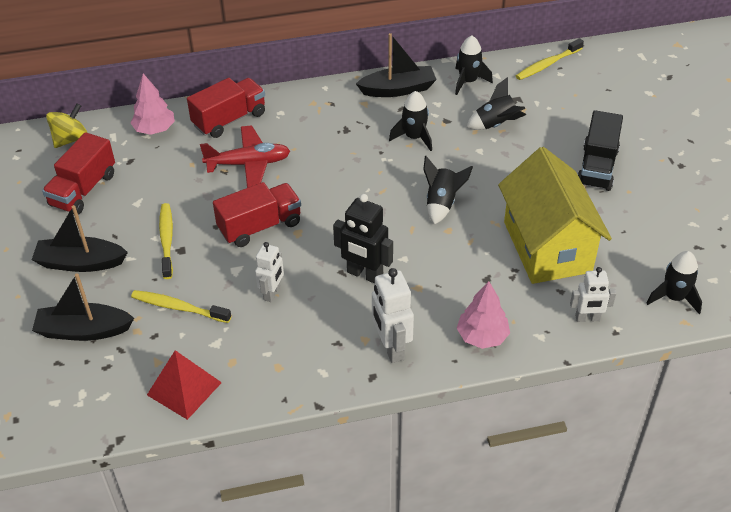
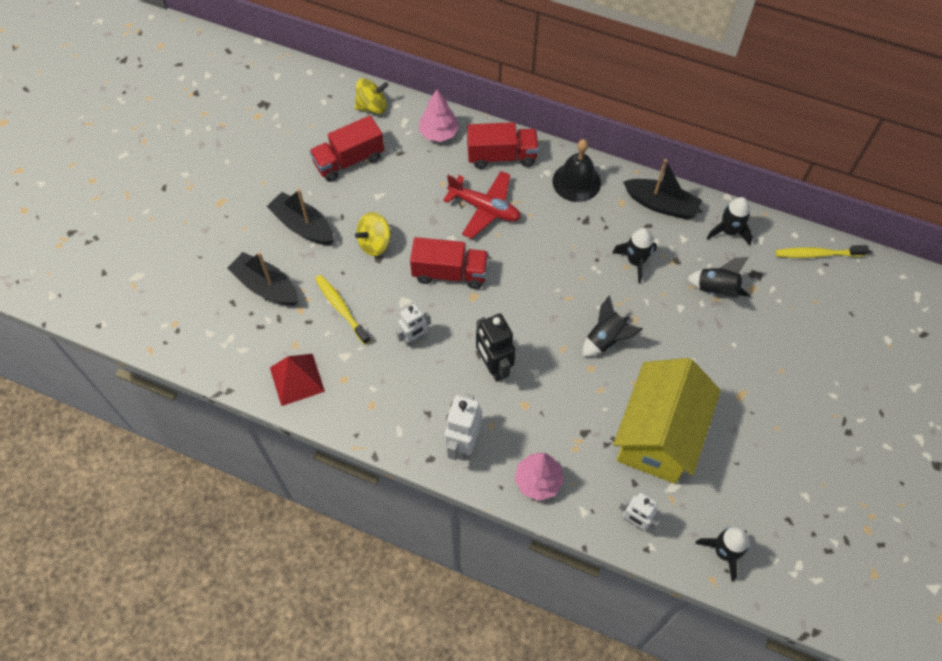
camera: 35 degrees right, 15 degrees up
(167, 240) = (375, 243): yellow toothbrush -> yellow spinning top
(312, 107) = (576, 182): none -> black bell
(597, 167) = (769, 387): black truck -> none

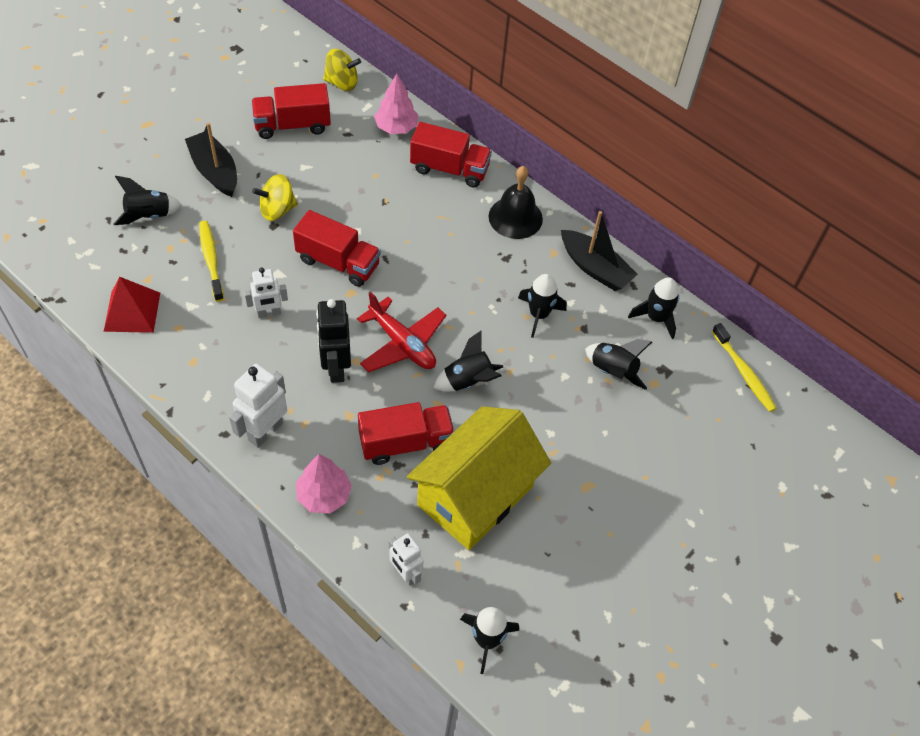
camera: 15 degrees right, 5 degrees down
(266, 286) = (149, 215): black boat -> black rocket
(484, 208) = (406, 213): red plane -> red plane (402, 344)
(582, 411) = (406, 442): none -> red truck
(817, 254) = (744, 372): yellow toothbrush -> yellow toothbrush turned 135 degrees counterclockwise

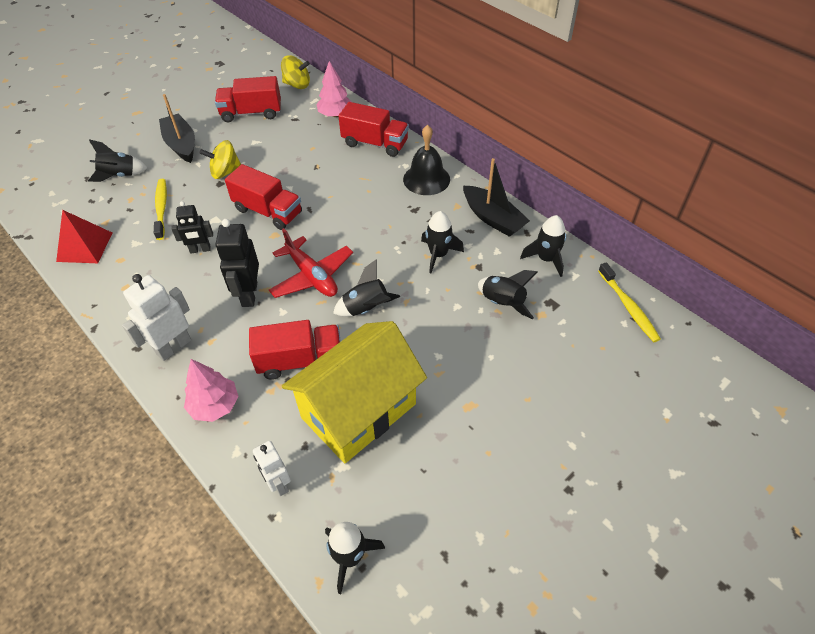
camera: 10 degrees right, 5 degrees down
(269, 313) = (200, 250): white robot -> black robot

